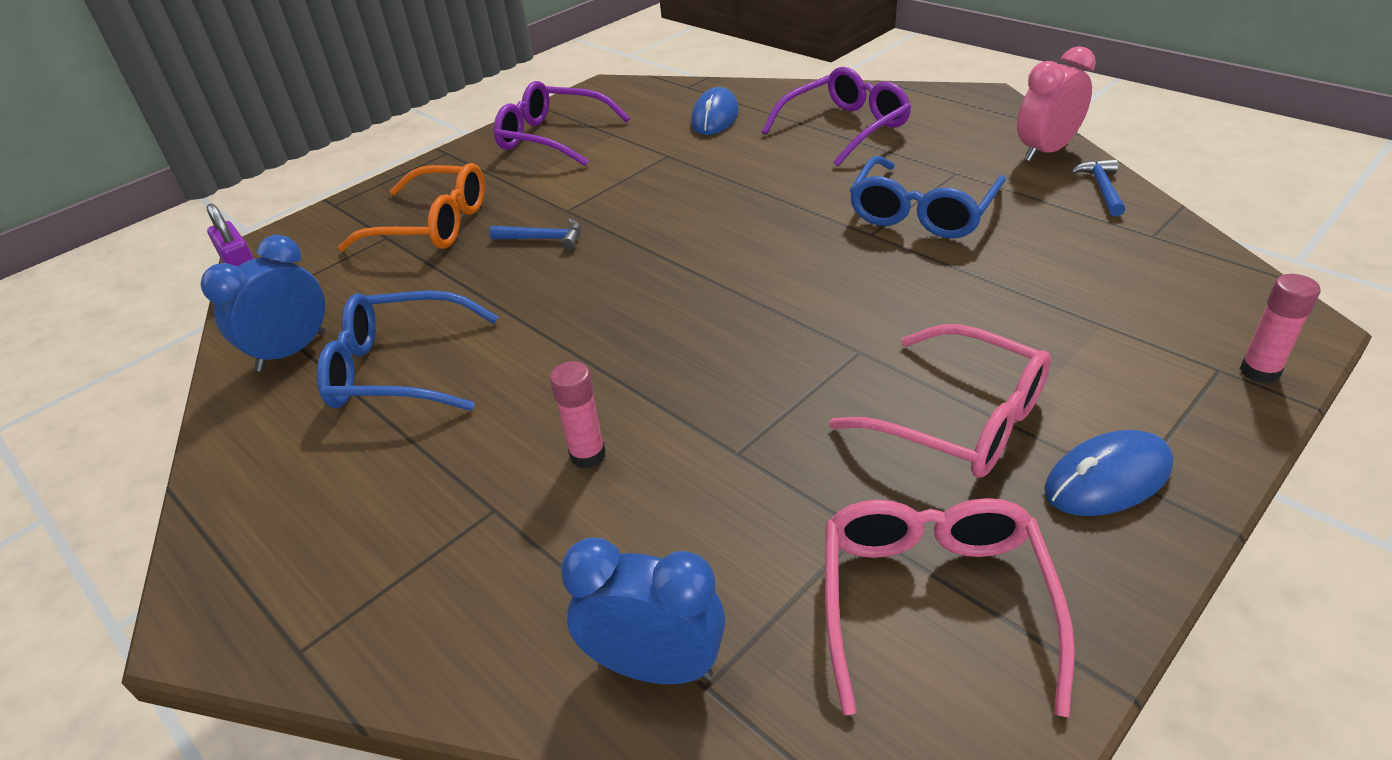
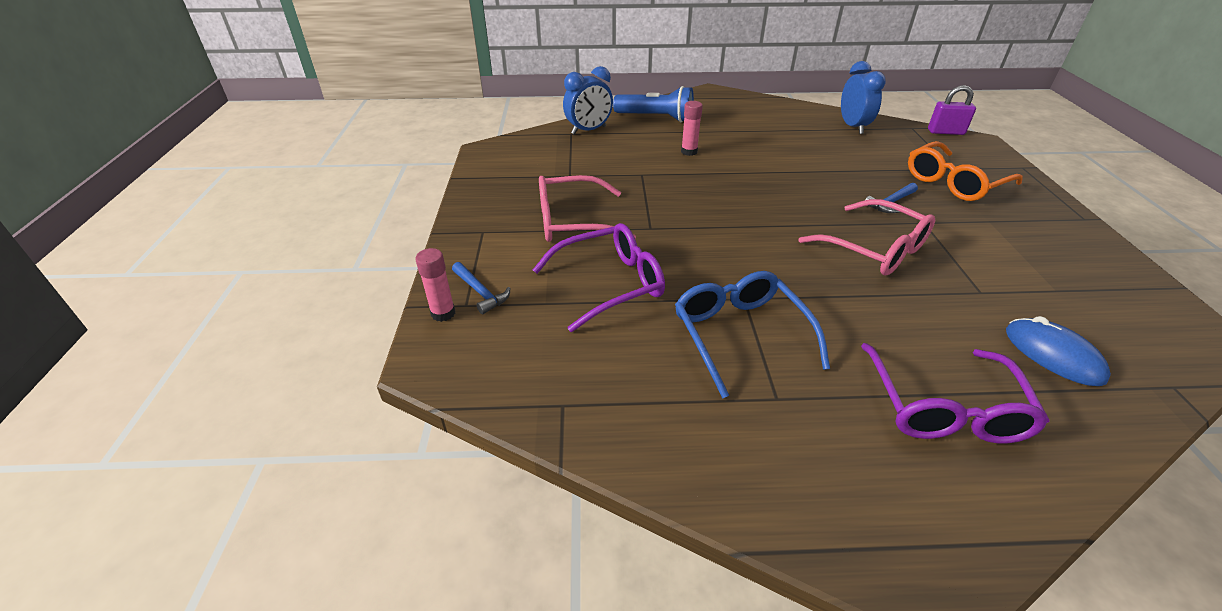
camera: 130 degrees right, 0 degrees up
(399, 369) = (805, 139): blue glasses -> none
(468, 603) = (656, 118): none -> blue flashlight
(552, 137) = (1077, 264): purple glasses -> purple glasses (610, 284)
(933, 601) = (527, 171): pink glasses -> pink glasses (875, 249)
(1046, 151) = (743, 485): pink clock -> none
(1101, 188) = (645, 448): blue hammer -> blue hammer (481, 292)
(1107, 479) = (493, 228): blue mouse -> none

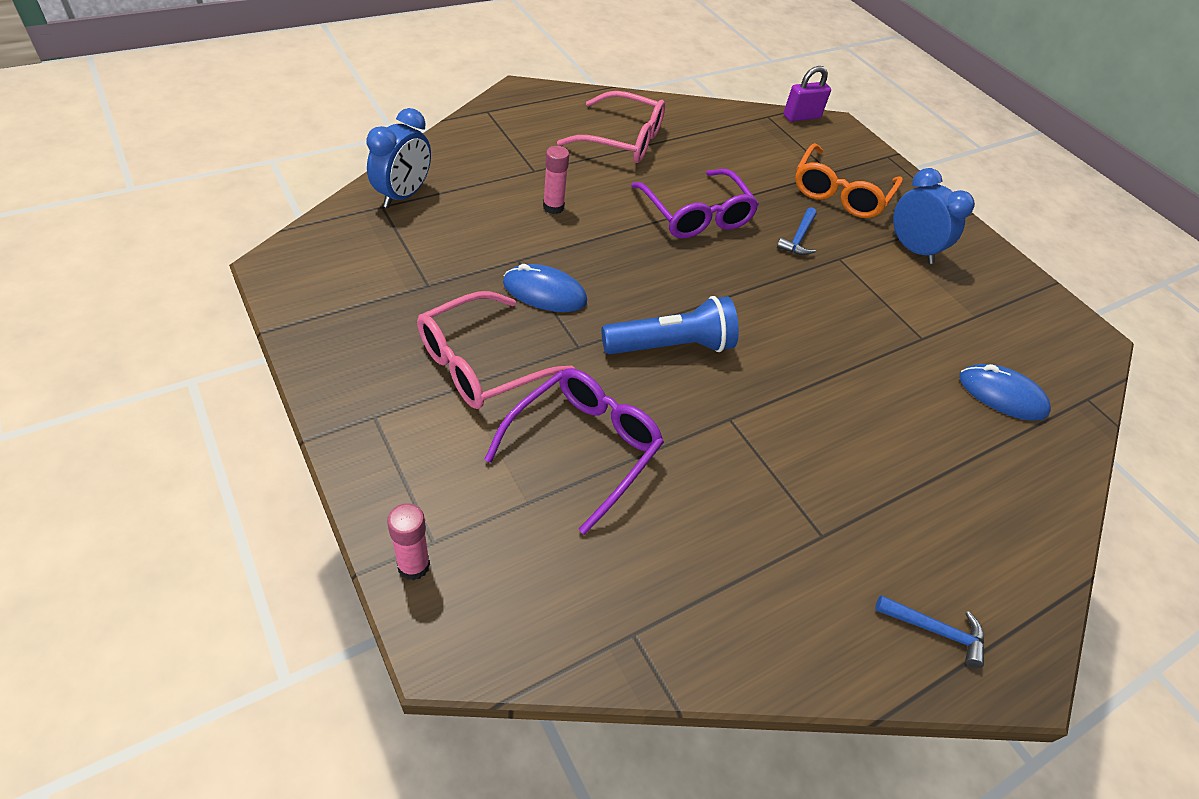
camera: 35 degrees left, 10 degrees up
(481, 292) = (440, 515): blue hammer -> blue hammer (935, 630)
(647, 194) = (544, 292): none -> blue mouse
(656, 118) = (479, 154): blue flashlight -> blue flashlight (671, 346)
(740, 335) = (751, 469): blue glasses -> none
(853, 127) = (710, 126): blue clock -> blue clock (912, 249)
(875, 249) = (814, 309): pink glasses -> pink glasses (623, 140)
(944, 408) = (953, 489): purple glasses -> purple glasses (696, 215)

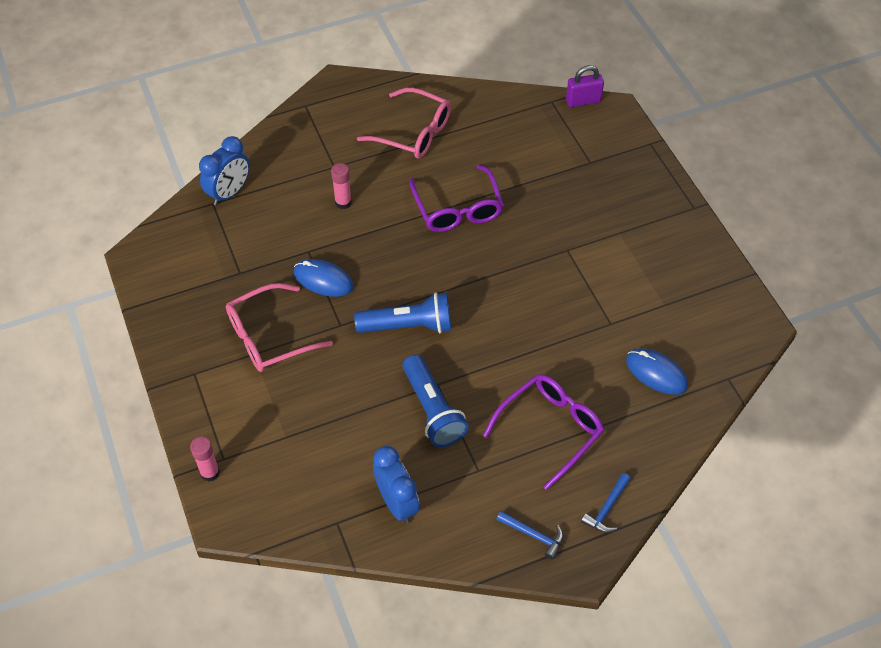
camera: 15 degrees right, 5 degrees up
(584, 447) = (329, 401): purple glasses -> purple glasses (550, 429)
(734, 454) = (433, 410): none -> blue flashlight
(798, 238) = (538, 231): blue hammer -> blue hammer (607, 508)
(840, 193) = (591, 185): orange glasses -> none
(912, 249) = (634, 241): blue clock -> blue clock (397, 503)

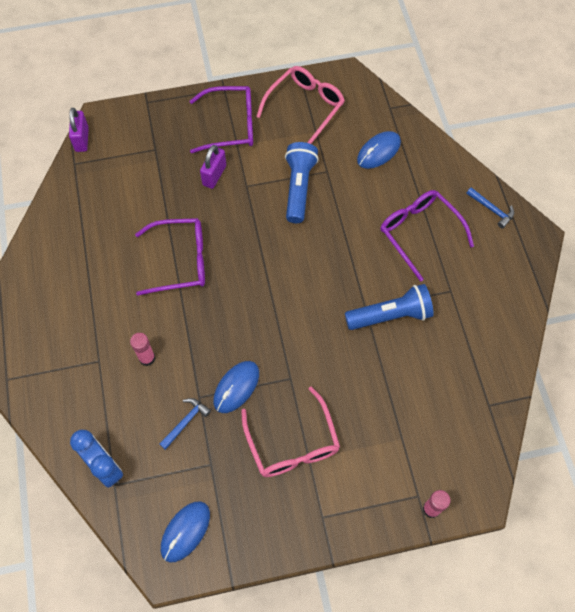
camera: 80 degrees left, 10 degrees up
(173, 264) = (185, 531): none -> blue mouse
(397, 503) = (475, 356): blue clock -> none
(408, 326) = (302, 321): blue flashlight -> blue flashlight (299, 187)
(414, 133) = (76, 283): pink glasses -> pink glasses (305, 107)
(534, 535) = (510, 262): blue hammer -> blue hammer (186, 422)
(572, 219) = (214, 175): none -> purple padlock
(644, 222) = (231, 125): none -> purple glasses

